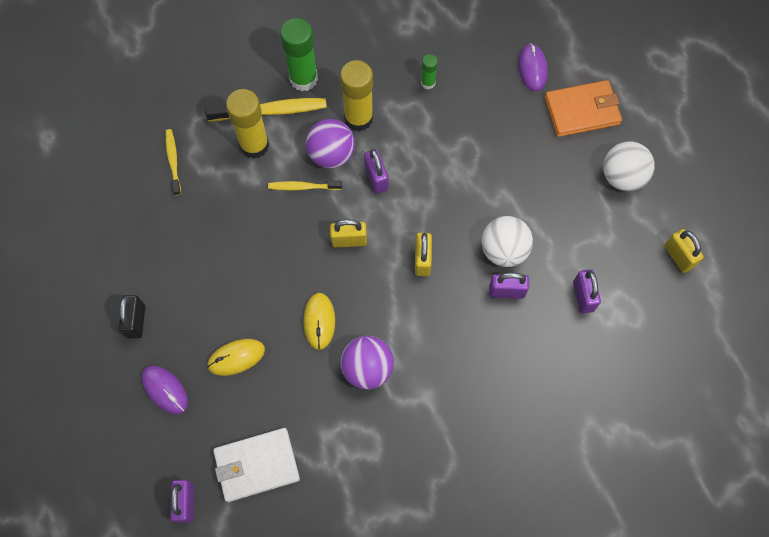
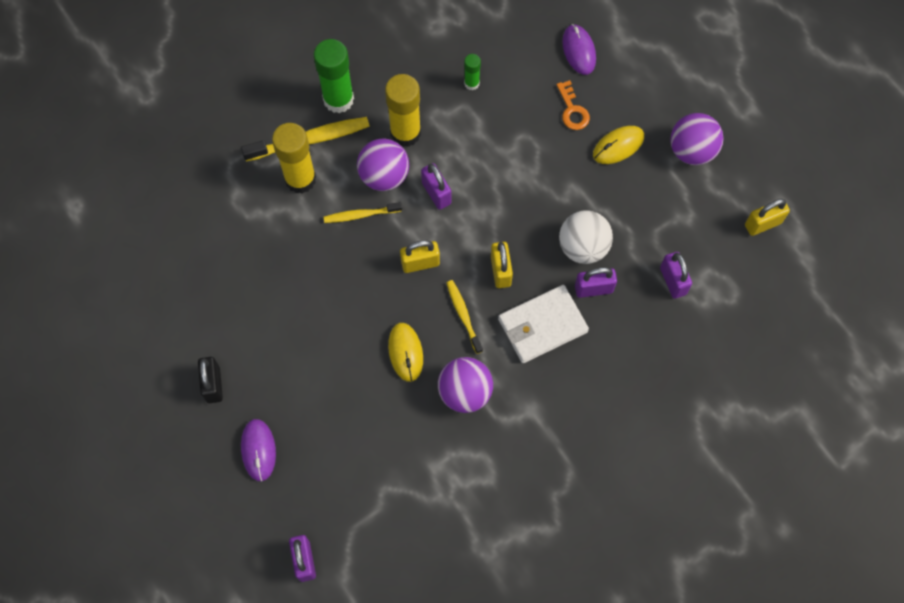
camera: 10 degrees left, 0 degrees up
(165, 390) = (258, 450): purple mouse -> purple mouse turned 45 degrees clockwise
(173, 161) = (217, 210): yellow toothbrush -> yellow toothbrush (463, 315)
(236, 357) = (326, 404): yellow mouse -> yellow mouse (618, 146)
(257, 465) = (370, 510): white wallet -> white wallet (542, 325)
(516, 122) = (572, 110): none -> orange key
(582, 110) = (638, 87): orange wallet -> none
(622, 177) = (692, 150): white ball -> purple ball
(678, 256) = (763, 224): yellow padlock -> yellow padlock turned 75 degrees counterclockwise

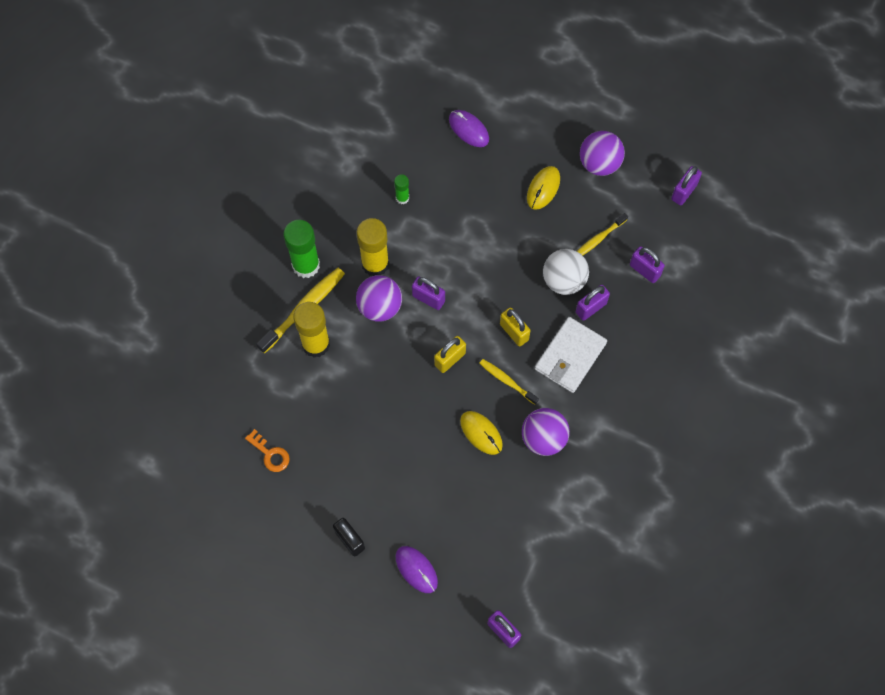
camera: 30 degrees left, 0 degrees up
(361, 215) = (381, 346): yellow toothbrush -> yellow toothbrush (599, 238)
(572, 110) = (492, 179): orange key -> orange key (270, 454)
(763, 224) = (684, 192): yellow padlock -> purple padlock

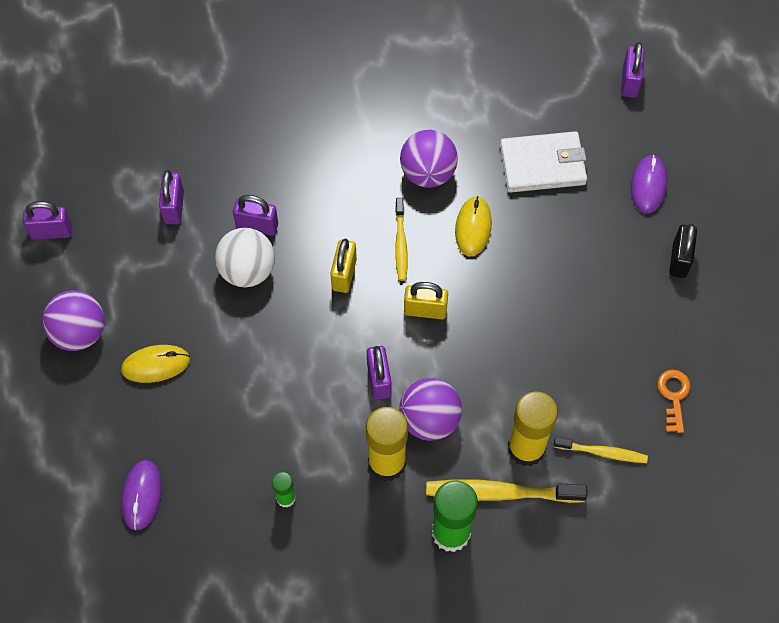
camera: 130 degrees left, 5 degrees down
(570, 356) = (325, 208): white wallet -> white wallet (542, 164)
(599, 238) = (172, 271): yellow toothbrush -> yellow toothbrush (602, 452)

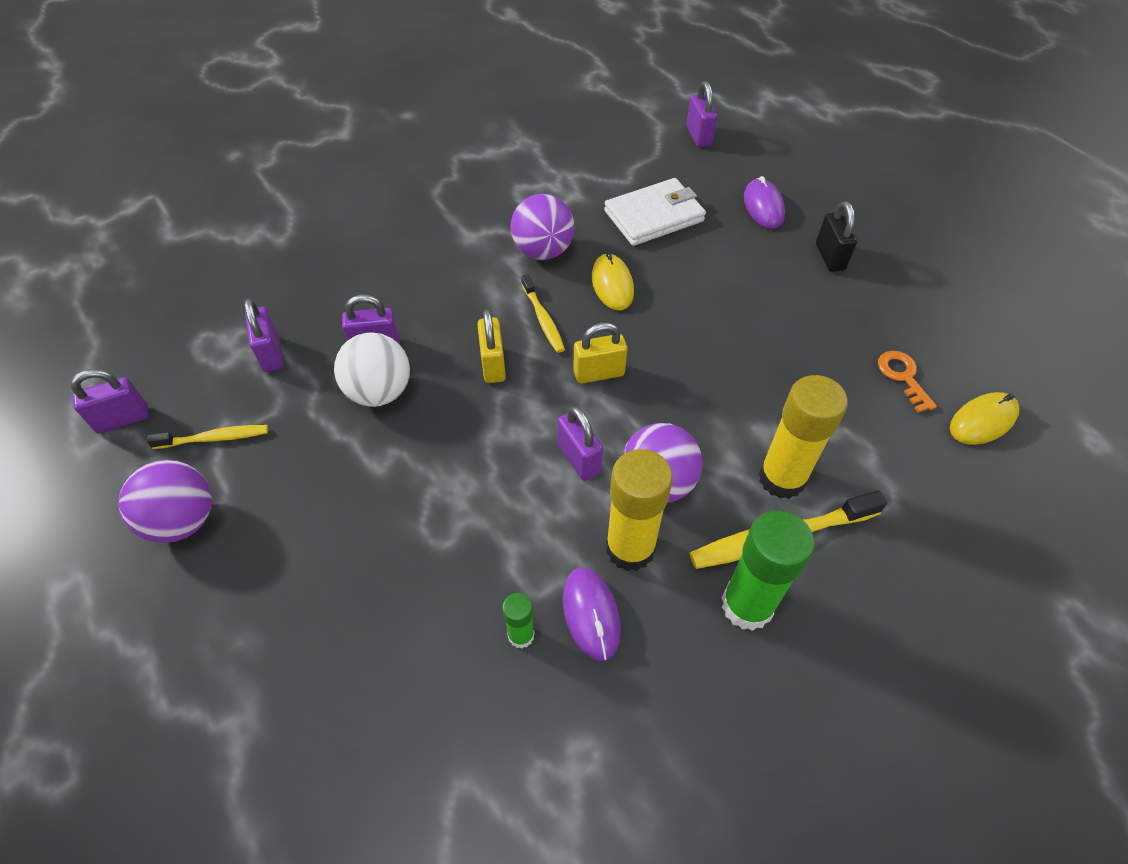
camera: 20 degrees left, 10 degrees down
(142, 495) = (321, 701): purple mouse -> purple mouse (591, 614)
(156, 365) = (296, 527): yellow mouse -> yellow mouse (982, 421)
(602, 452) = (865, 455): yellow toothbrush -> yellow toothbrush (214, 438)

